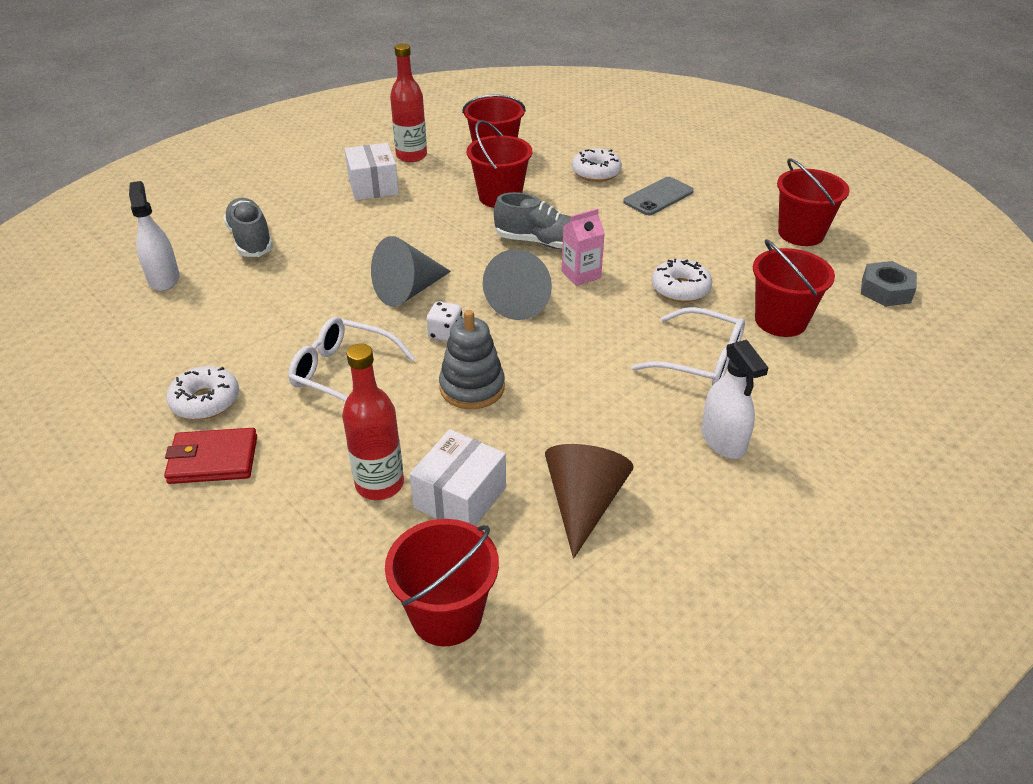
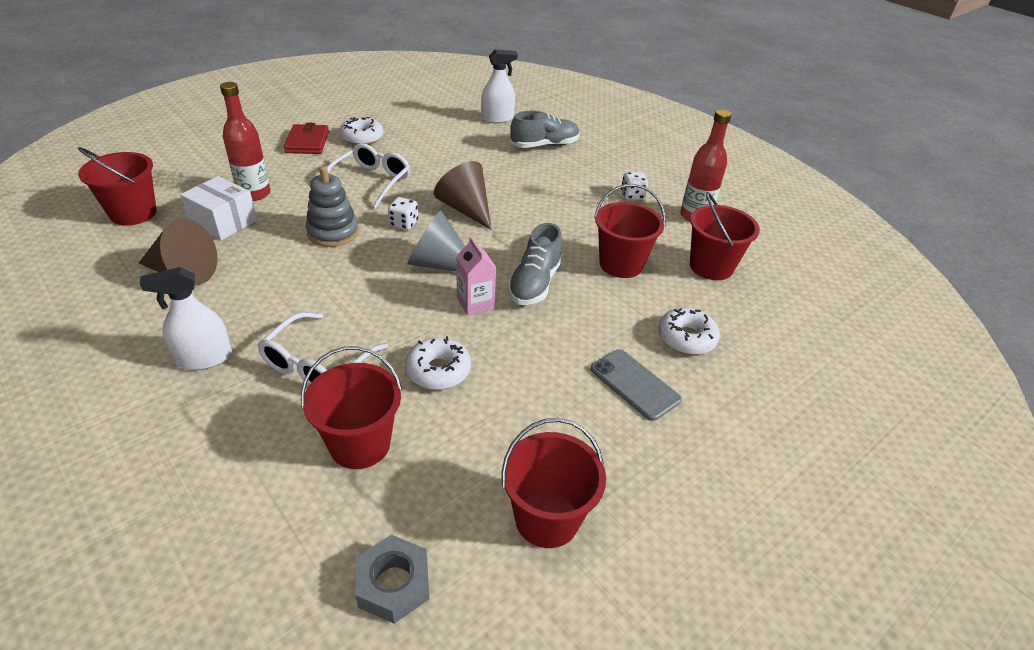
camera: 90 degrees right, 0 degrees up
(373, 186) = (632, 195): white box -> white dice
(408, 291) = (465, 209): grey cone -> brown cone

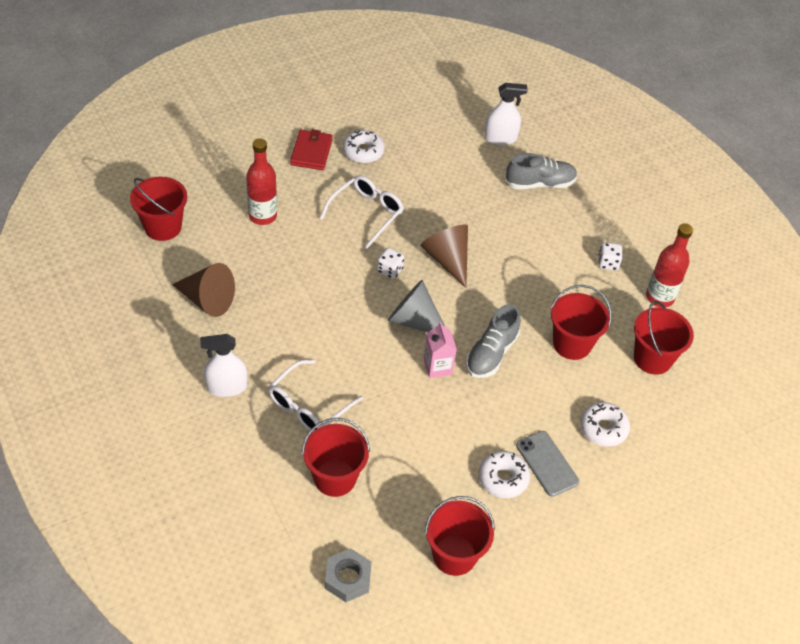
camera: 10 degrees right, 10 degrees up
(223, 222) = (237, 247): white box -> none
(333, 232) = (328, 272): grey stacking toy -> none
(438, 370) = (398, 426): white donut -> white donut (503, 478)

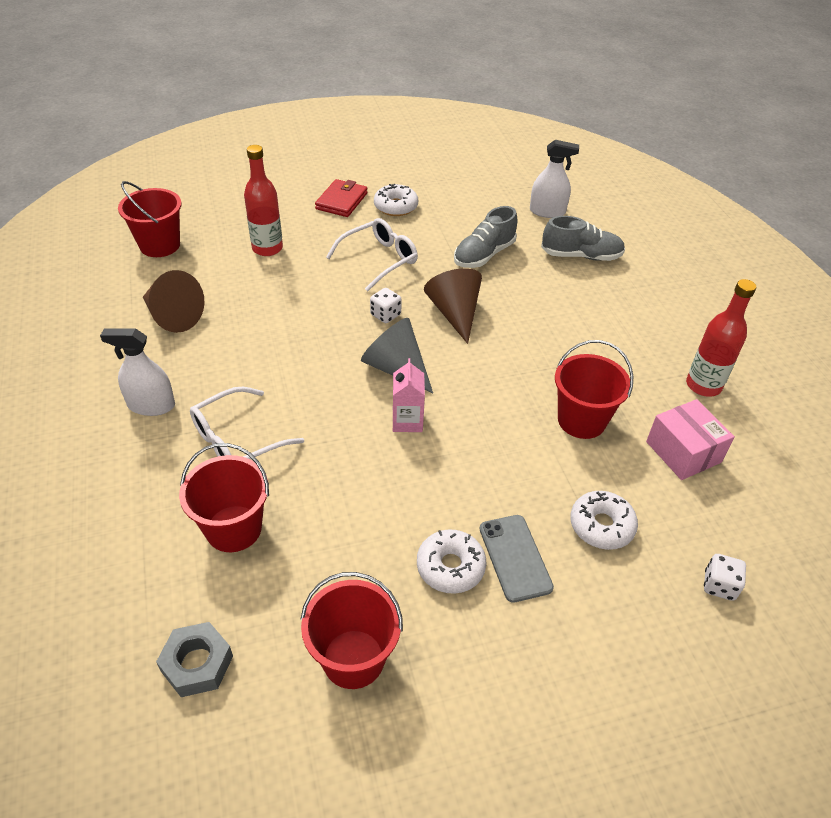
camera: 15 degrees right, 5 degrees down
(491, 353) = (477, 416): grey shoe -> grey shoe (484, 255)
(608, 263) = (645, 341): white dice -> white dice (719, 585)
(652, 358) = (683, 452): red bucket -> pink box

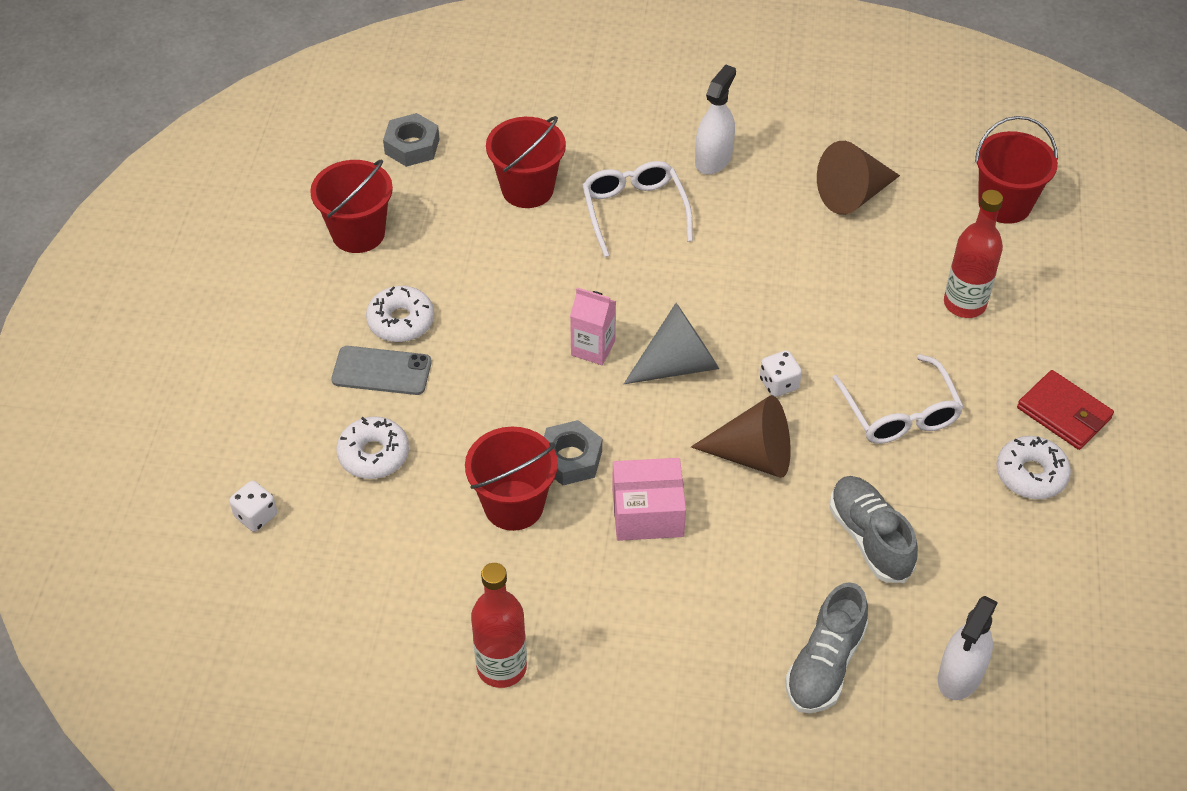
camera: 115 degrees right, 5 degrees up
(520, 402) = (570, 459): none -> grey nut
(683, 452) = (418, 581): pink box -> pink box (647, 512)

